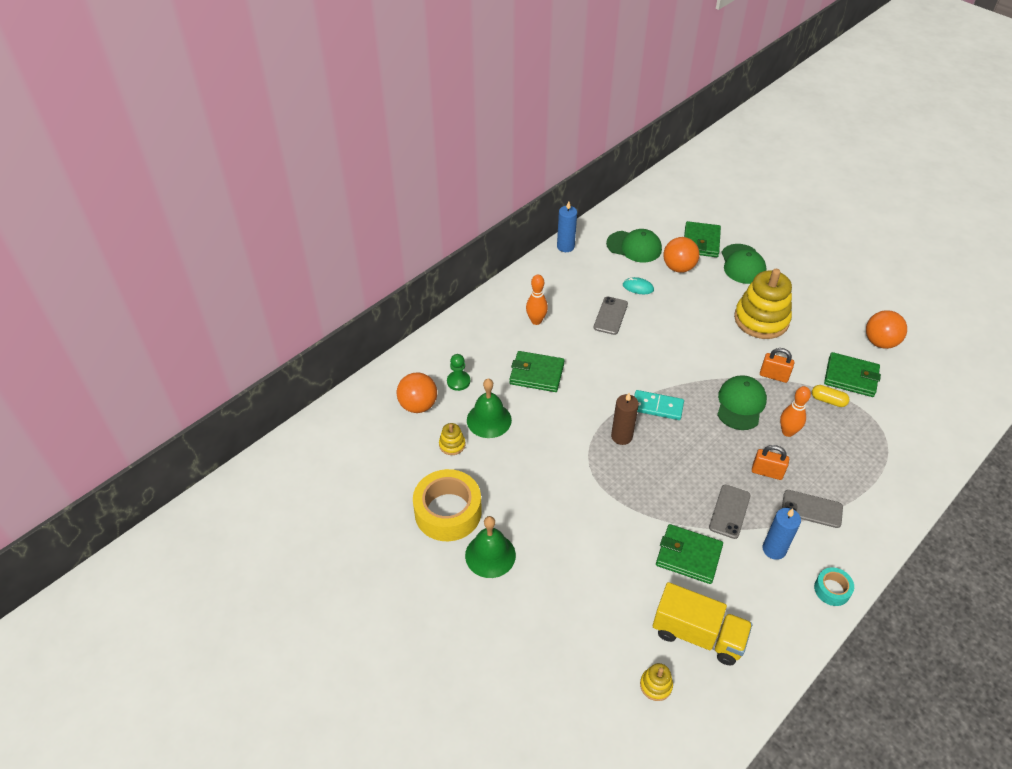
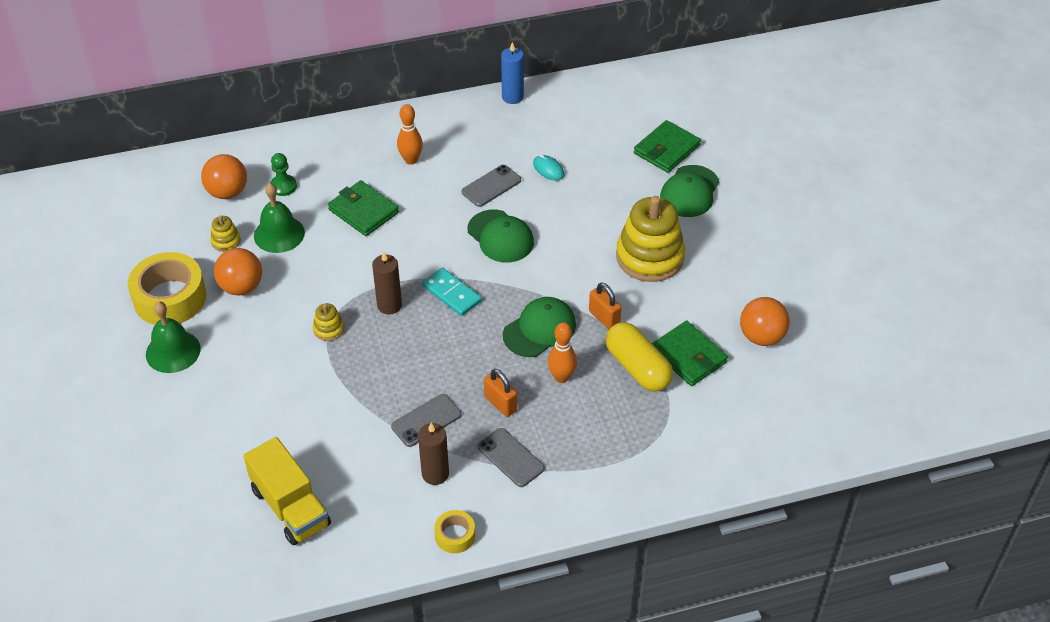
camera: 30 degrees right, 0 degrees up
(634, 247) = (586, 126): green cap -> green cap (500, 236)
(656, 685) = (214, 527): yellow stacking toy -> yellow stacking toy (328, 329)
(678, 267) = (613, 166): orange ball -> orange ball (241, 287)
(688, 556) = (348, 439): green wallet -> none
(774, 549) = (435, 474): blue candle -> brown candle
(828, 400) = (637, 367): yellow capsule -> yellow capsule, size x1.91
(832, 589) = (455, 535): turquoise tape -> yellow tape

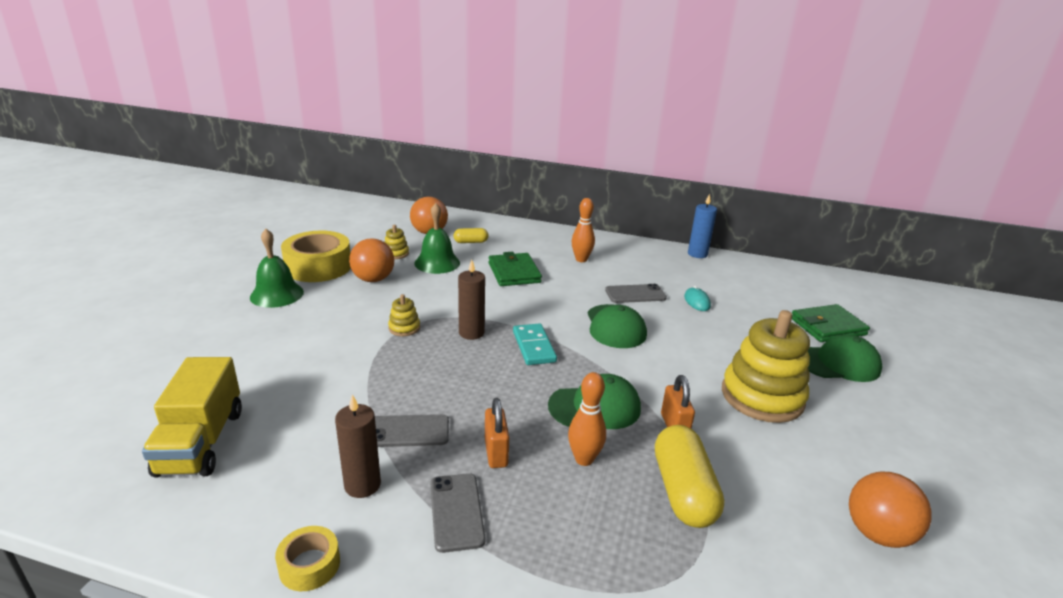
camera: 30 degrees right, 20 degrees down
(283, 186) = (471, 242): green pawn -> yellow capsule
(688, 356) = (758, 509): green wallet -> none
(689, 192) = (838, 363): green cap -> green cap turned 150 degrees counterclockwise

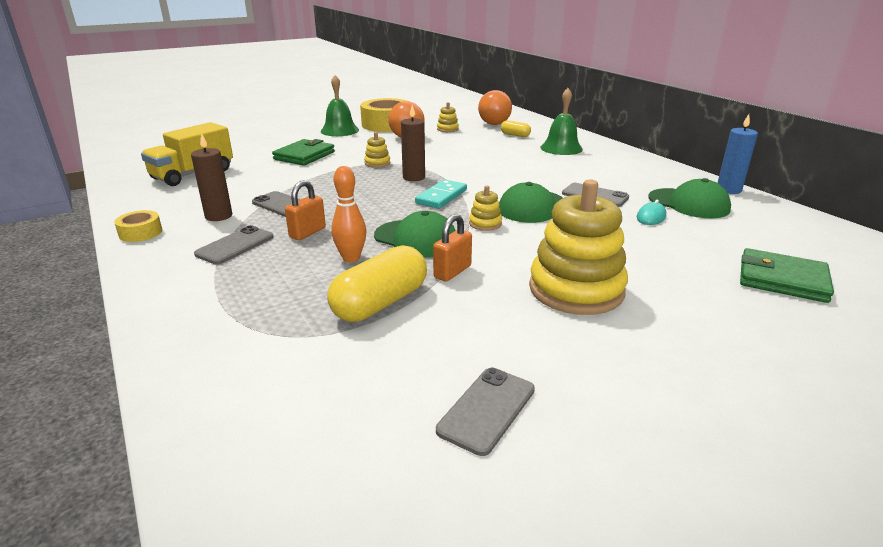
camera: 45 degrees right, 0 degrees up
(437, 263) = (466, 139): green bell -> green bell (561, 148)
(514, 273) = (513, 158): green wallet -> green wallet (304, 156)
(581, 259) = (589, 164): orange bowling pin -> none
(614, 362) = (485, 224): none -> yellow stacking toy
(838, 363) = (727, 305): green cap -> green cap (688, 204)
(877, 533) = (487, 410): orange ball -> grey phone

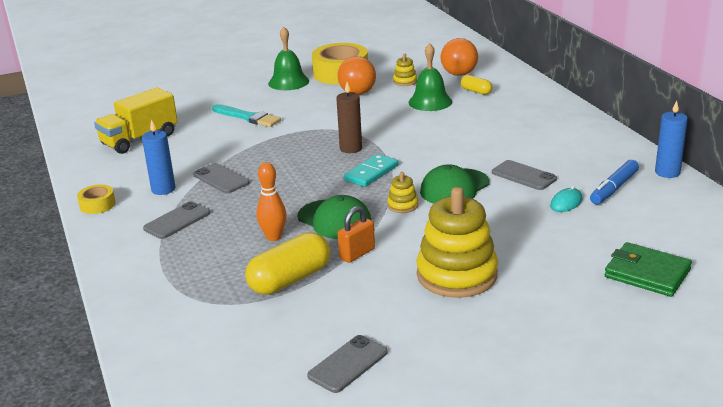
camera: 10 degrees right, 0 degrees up
(218, 216) = (163, 189): brown candle -> blue candle
(304, 156) = (247, 117): green wallet -> turquoise brush
(307, 232) = (240, 210): orange padlock -> none
(377, 163) = (319, 129): yellow stacking toy -> none
(561, 148) = (518, 111): green bell -> green bell (430, 102)
(688, 204) = (614, 188): green cap -> blue marker

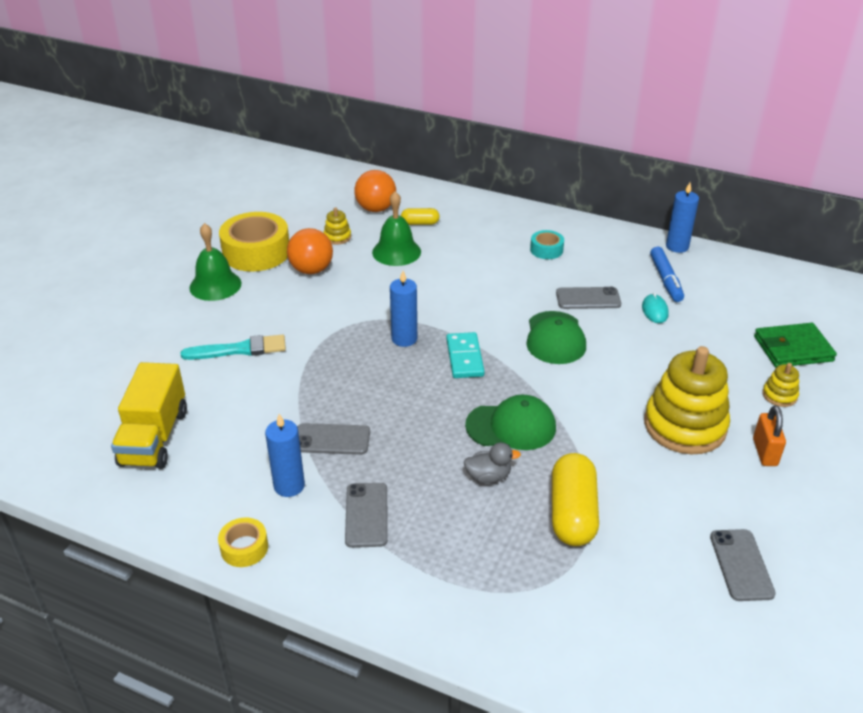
camera: 45 degrees left, 10 degrees up
(273, 237) = (488, 477): orange bowling pin -> grey duck
(351, 148) = (404, 339): brown candle -> blue candle
(357, 254) = (583, 451): orange padlock -> orange padlock (765, 452)
(402, 205) = (543, 379): yellow stacking toy -> yellow stacking toy (779, 395)
(545, 137) = (546, 250): none -> turquoise tape

